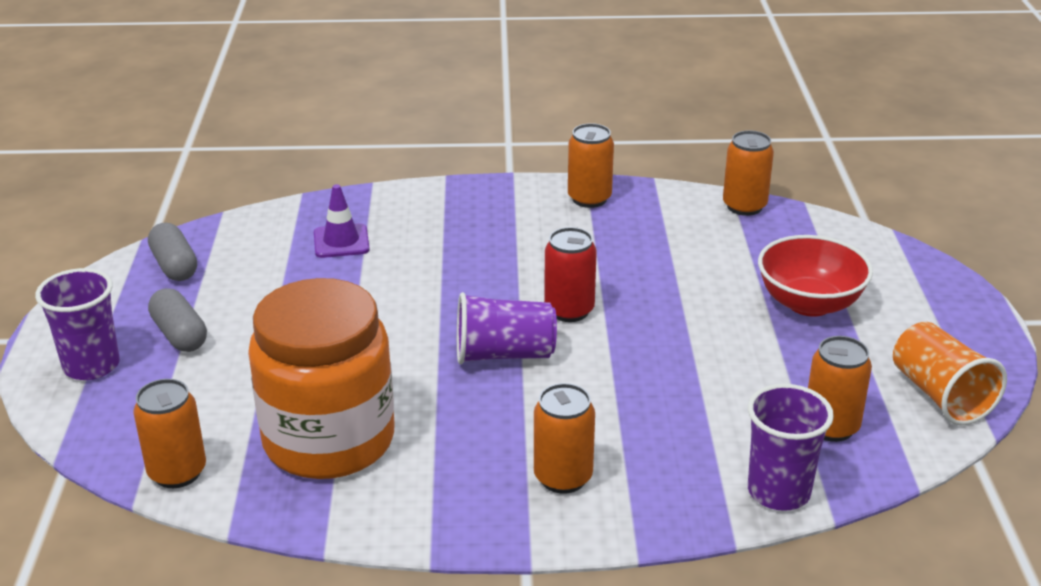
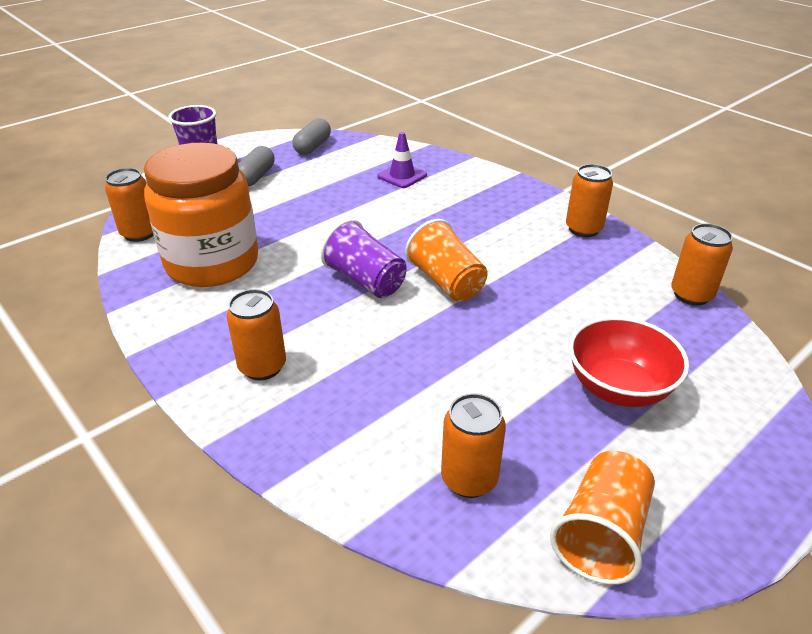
camera: 50 degrees right, 5 degrees up
(569, 310) = (446, 282): red can -> orange cup
(778, 492) = (351, 486): purple cup -> none

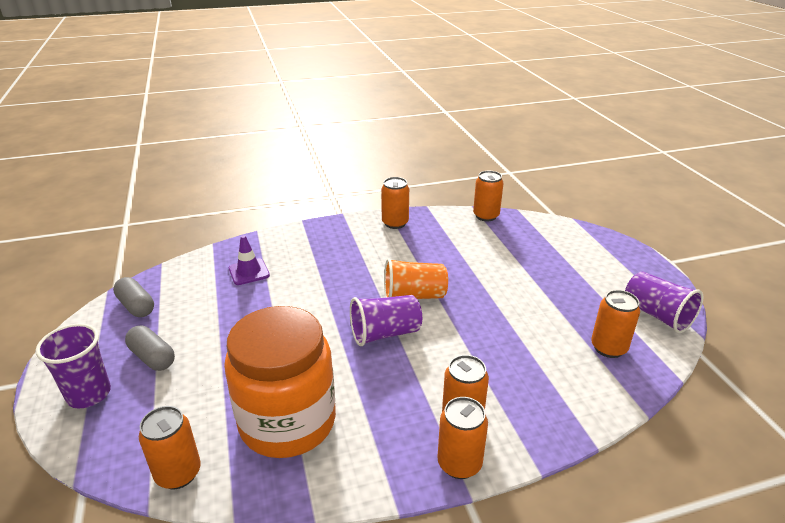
camera: 65 degrees left, 5 degrees down
(198, 379) = (459, 463): none -> orange can
(601, 534) = (657, 315): orange cup -> purple cup
(618, 388) = (552, 269): red bowl -> none

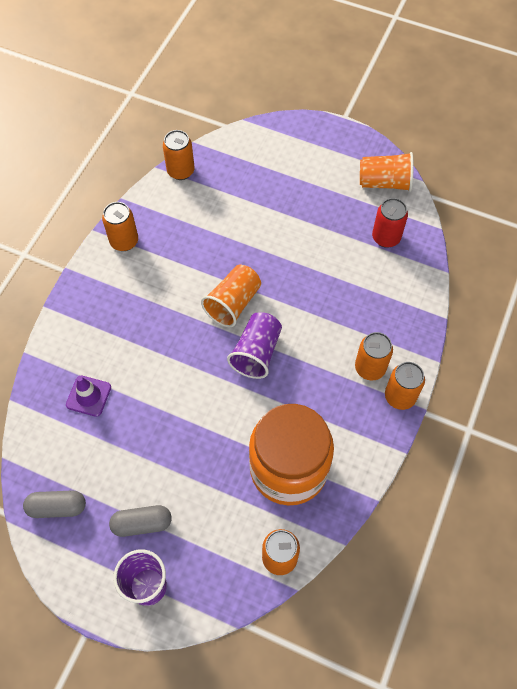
camera: 50 degrees left, 30 degrees up
(608, 348) = (386, 237): orange can -> red can
(657, 315) = (384, 182): purple cup -> orange cup

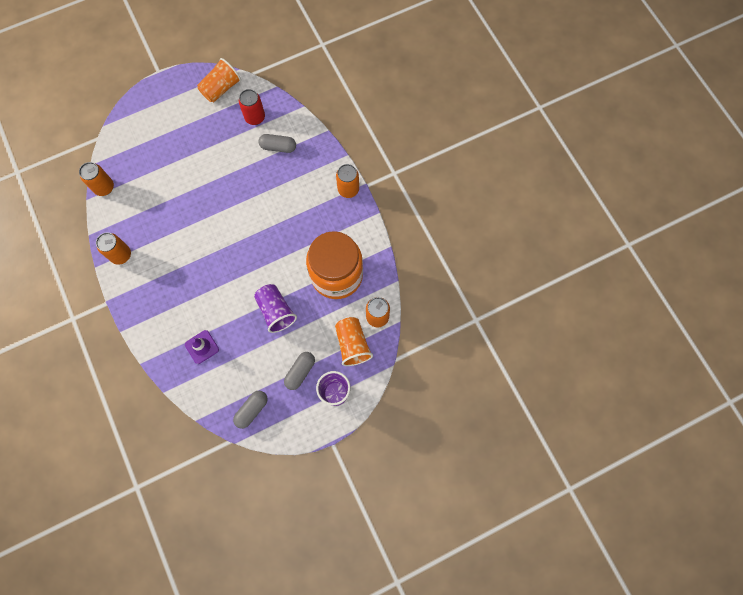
camera: 50 degrees left, 10 degrees up
(233, 303) = (218, 227): orange cup -> orange cup (352, 344)
(256, 352) = (259, 239): purple cup -> purple cup (276, 311)
(370, 368) = (320, 190): orange can -> none
(376, 286) = (278, 147): none -> grey capsule

